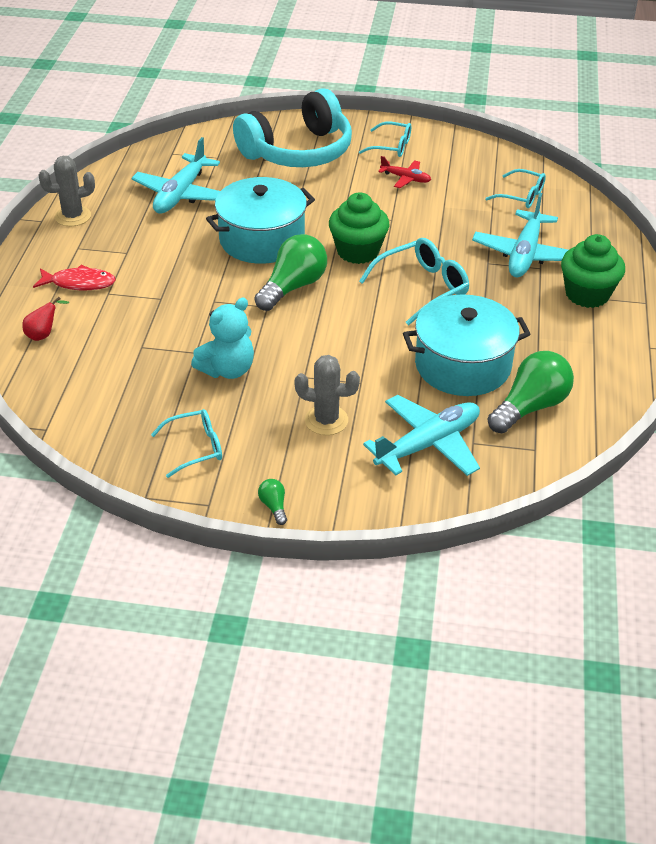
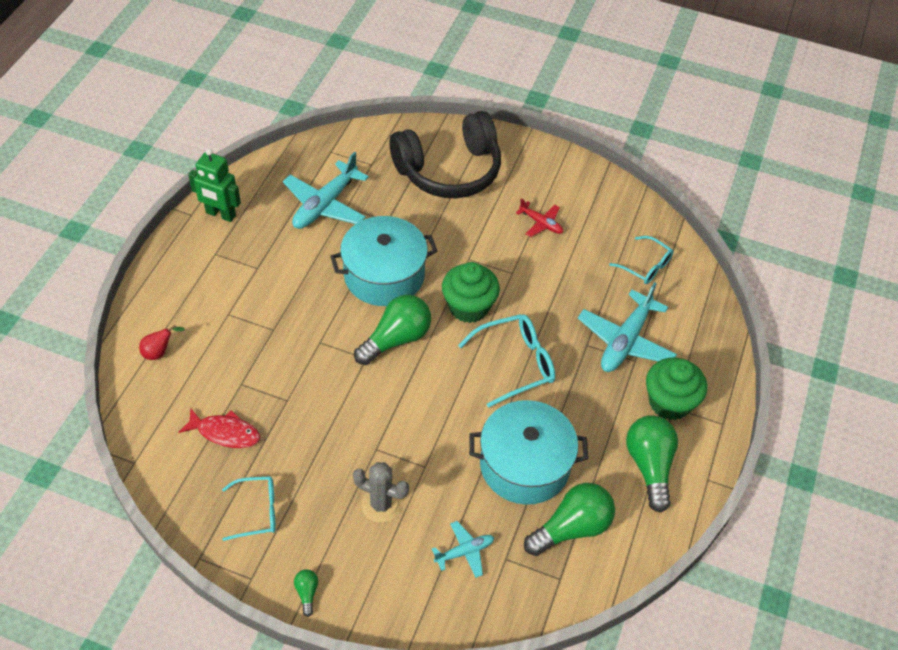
camera: 10 degrees right, 10 degrees up
(73, 216) = (220, 214): grey cactus -> green robot
(79, 283) = (206, 297): red fish -> red fish (225, 433)
(227, 369) = (310, 426): turquoise teddy bear -> none
(298, 151) = (449, 170): turquoise headphones -> black headphones
(391, 146) = (539, 179): turquoise glasses -> none
(428, 444) = (464, 552): turquoise plane -> turquoise plane, size x0.53
(588, 346) = (649, 466): none -> green light bulb

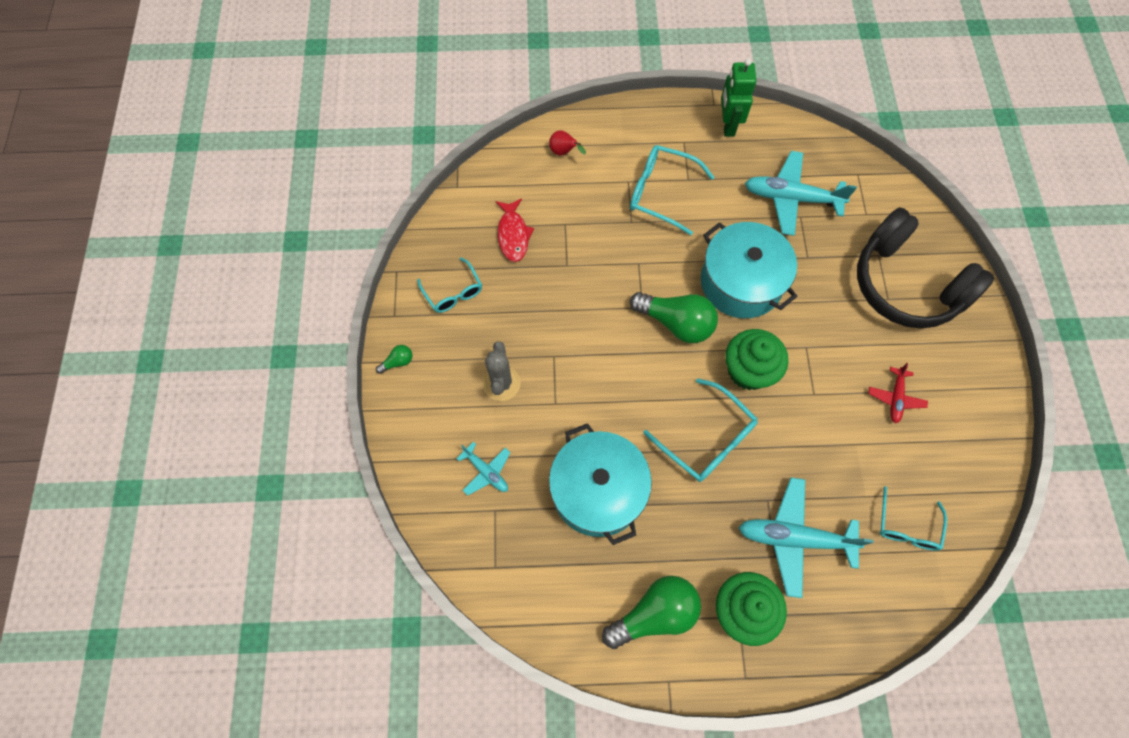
camera: 70 degrees right, 15 degrees up
(259, 293) = (662, 193): none -> turquoise glasses
(572, 528) = (551, 559): green light bulb -> none

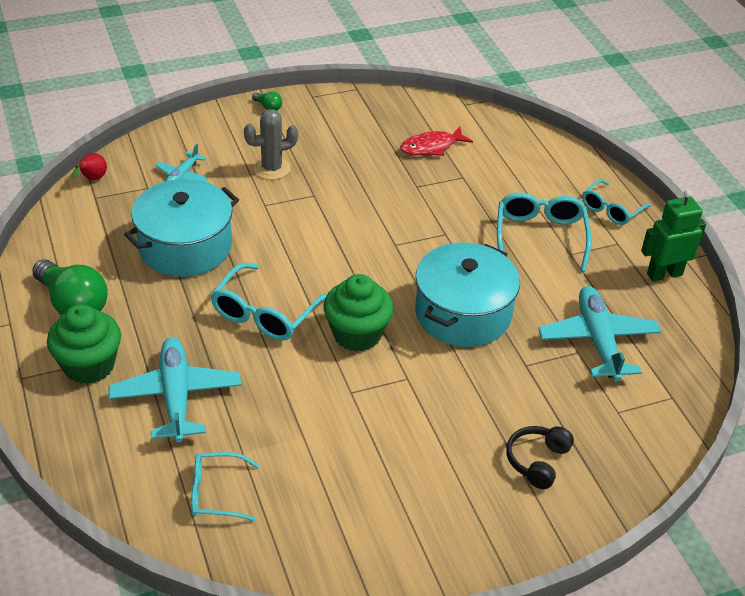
camera: 70 degrees right, 25 degrees down
(453, 291) = (352, 123): turquoise glasses -> turquoise glasses (612, 209)
(564, 152) = (546, 162): red pear -> red pear (92, 179)
(676, 323) = (388, 271): green light bulb -> none
(895, 398) = (375, 466): red plane -> none
(906, 284) = (537, 461): black headphones -> black headphones, size x0.43

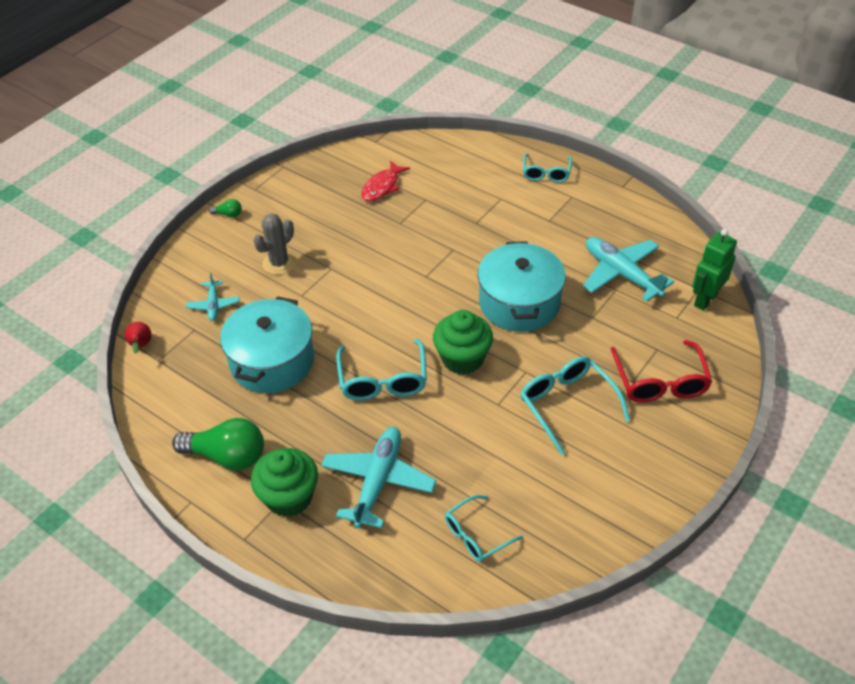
camera: 30 degrees left, 5 degrees up
(176, 396) = (378, 481): turquoise plane -> turquoise plane turned 60 degrees clockwise
(537, 461) = (660, 381): black headphones -> red glasses
(540, 237) = (519, 218): turquoise glasses -> turquoise glasses (568, 405)
(664, 274) = (620, 204): green robot -> green robot (705, 299)

